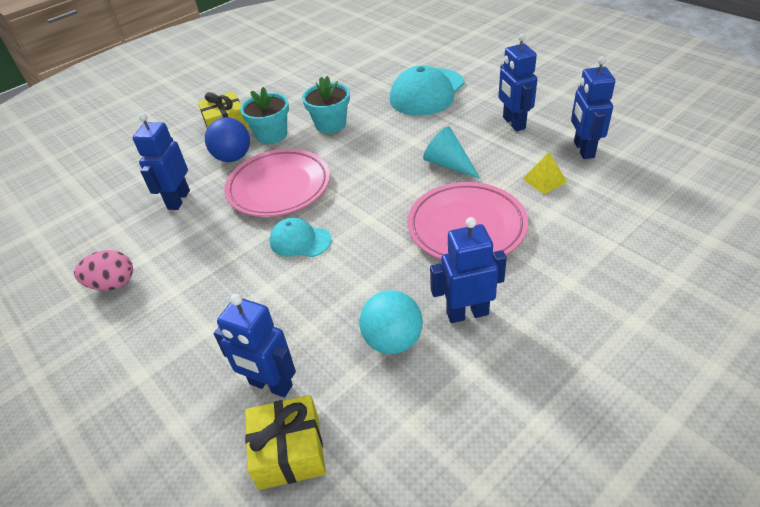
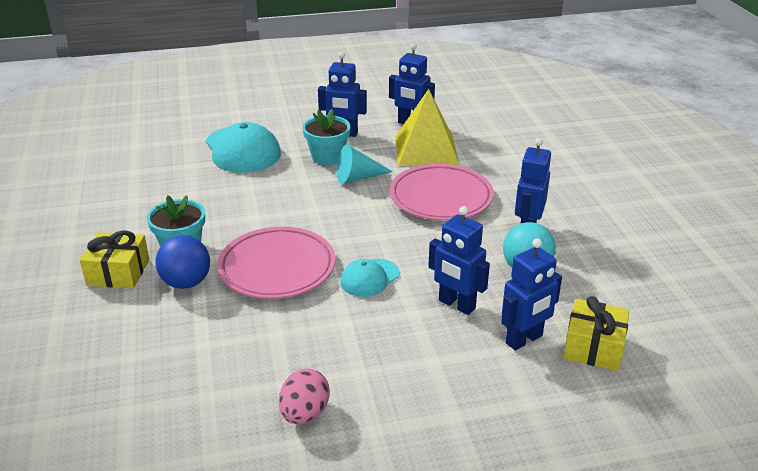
camera: 65 degrees left, 10 degrees down
(178, 200) = (213, 337): blue robot -> blue robot (456, 305)
(330, 124) = (216, 211): turquoise flower pot -> turquoise flower pot (327, 157)
(544, 180) = (426, 150): yellow pyramid -> yellow pyramid, size x2.23

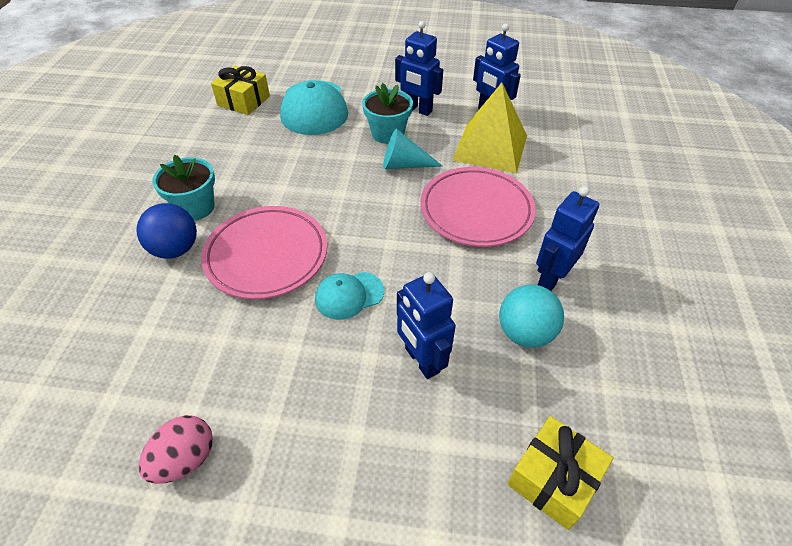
camera: 20 degrees right, 15 degrees up
(118, 272) = (126, 220): yellow gift -> yellow gift (244, 101)
(524, 340) = (474, 438): blue robot -> none

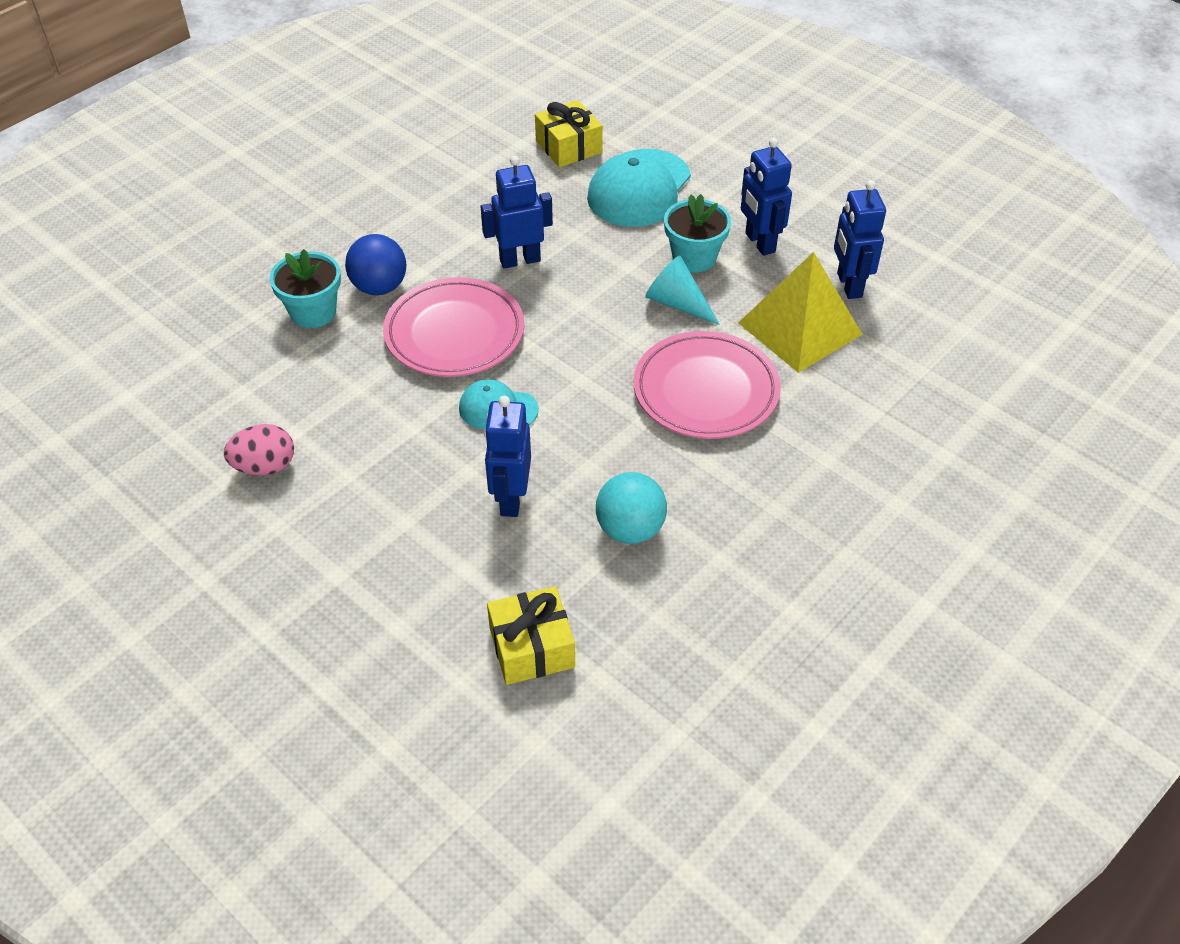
camera: 35 degrees right, 0 degrees up
(195, 207) = (427, 252): turquoise flower pot -> turquoise flower pot (313, 312)
(551, 278) = (712, 497): blue robot -> blue robot (520, 260)

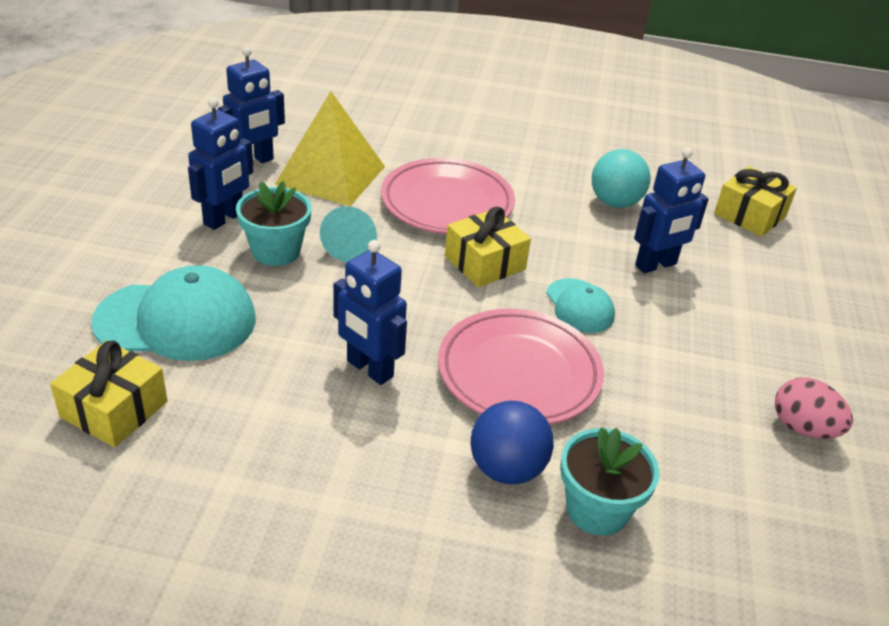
camera: 125 degrees left, 10 degrees down
(597, 375) = (484, 262): none -> yellow gift

